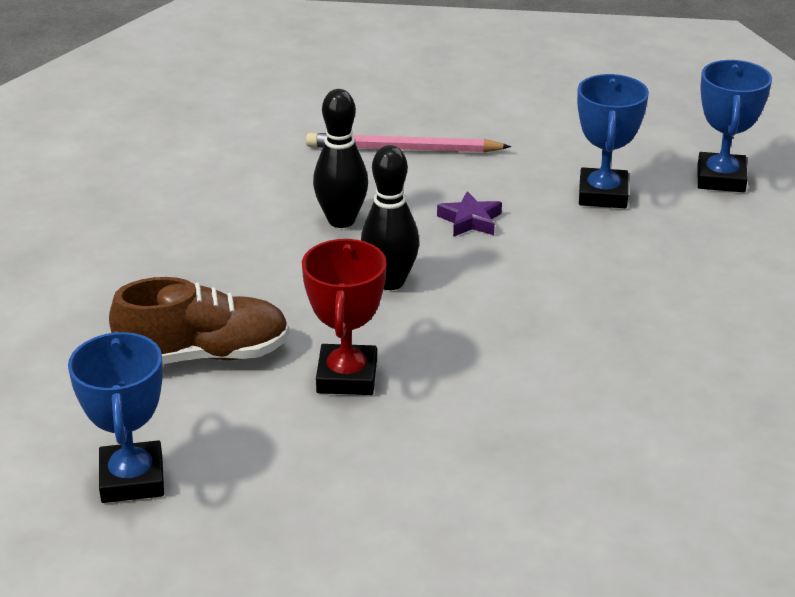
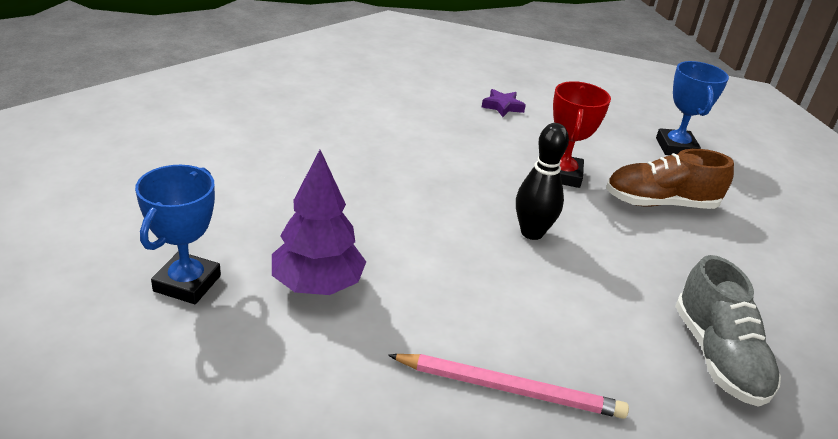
camera: 175 degrees left, 0 degrees up
(205, 194) = (717, 356): none -> grey shoe
(341, 220) = (574, 299): black bowling pin -> none
(470, 220) = (455, 278): purple star -> purple star (502, 106)
(603, 194) = (317, 285): blue trophy -> purple tree

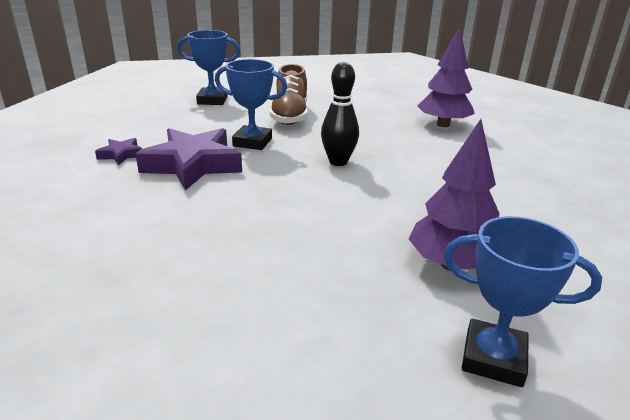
camera: 85 degrees left, 5 degrees down
(493, 142) = (193, 165): none -> purple star
(509, 389) = (514, 185): pink pencil -> none
(562, 175) = (252, 142): red trophy -> blue trophy
(717, 356) = (443, 124): grey shoe -> purple tree

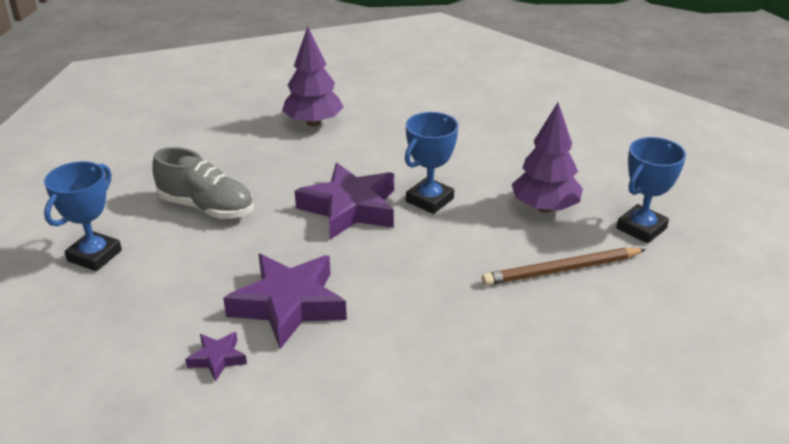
camera: 65 degrees left, 5 degrees up
(252, 142) = (260, 251): blue trophy -> blue trophy (429, 200)
(290, 116) = (206, 207): brown shoe -> grey shoe
(338, 162) = (350, 208): black bowling pin -> purple star
(338, 298) = (561, 270): none -> brown pencil

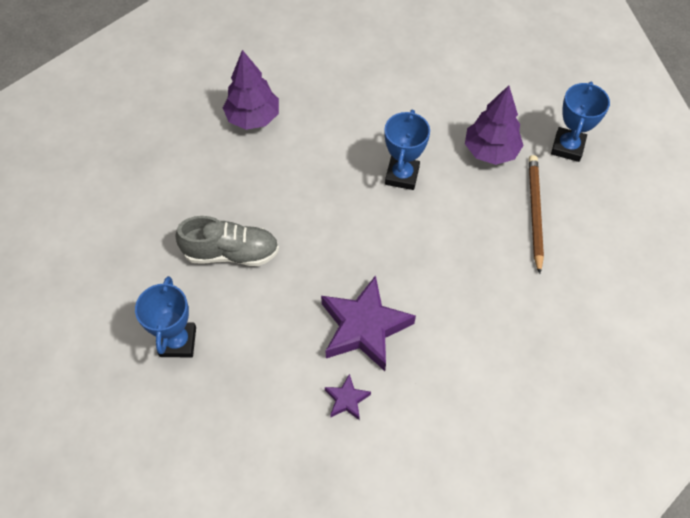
camera: 25 degrees left, 25 degrees up
(350, 208) = (346, 209): purple star -> none
(561, 270) = (534, 212): brown pencil -> brown pencil turned 135 degrees clockwise

